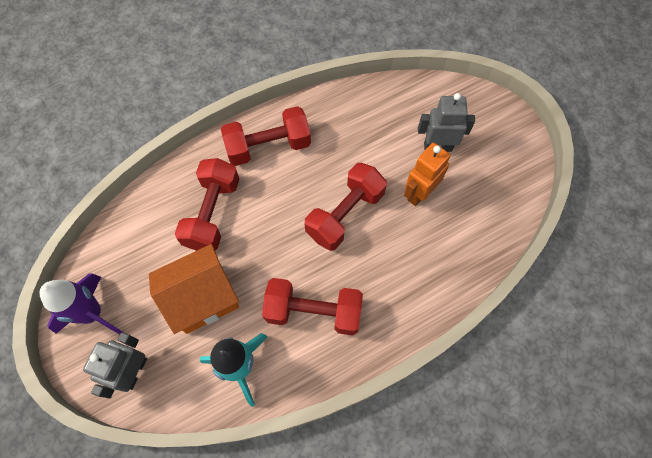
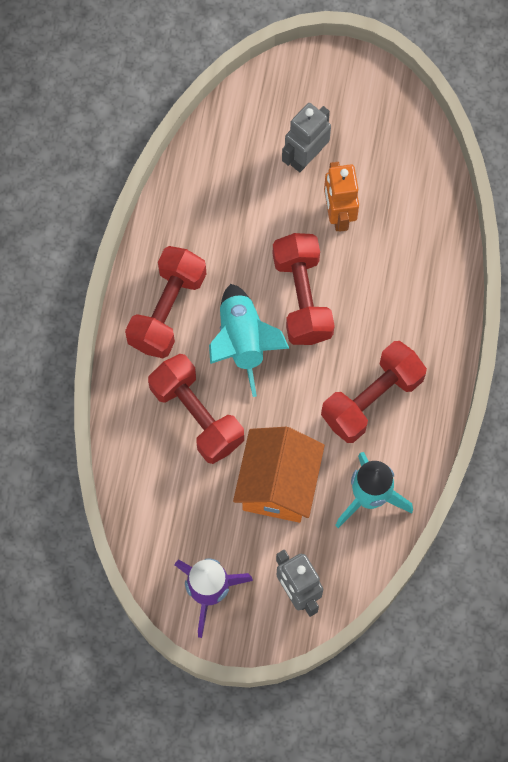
camera: 50 degrees left, 5 degrees up
(284, 203) = (242, 342): none -> turquoise rocket

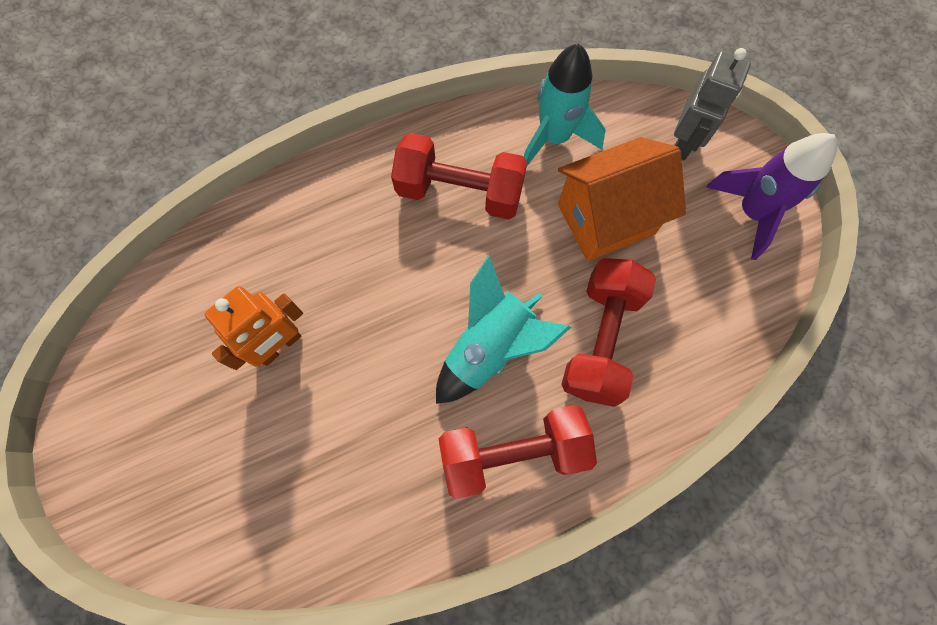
camera: 125 degrees left, 0 degrees up
(302, 297) = (400, 321): red dumbbell -> none
(305, 156) = (228, 427): grey robot -> none

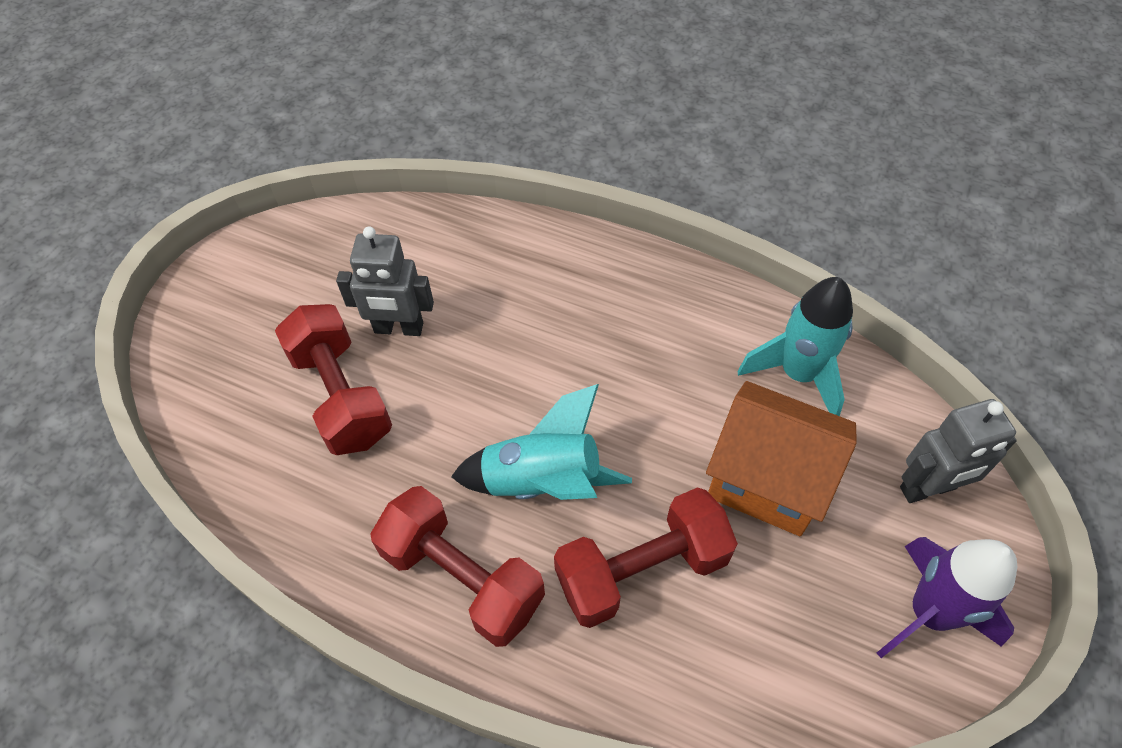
camera: 50 degrees right, 15 degrees down
(280, 346) = (398, 328): orange robot -> grey robot
(460, 191) = (662, 344): red dumbbell -> red dumbbell (341, 396)

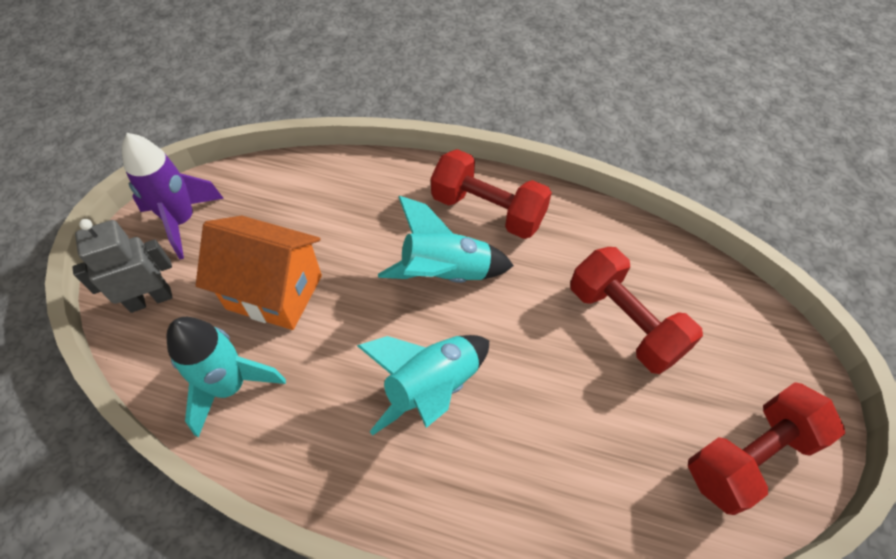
camera: 170 degrees right, 0 degrees up
(398, 328) = (603, 392): grey robot -> none
(577, 351) = (431, 388): none -> turquoise rocket
(642, 570) = (369, 226): red dumbbell -> red dumbbell (748, 456)

